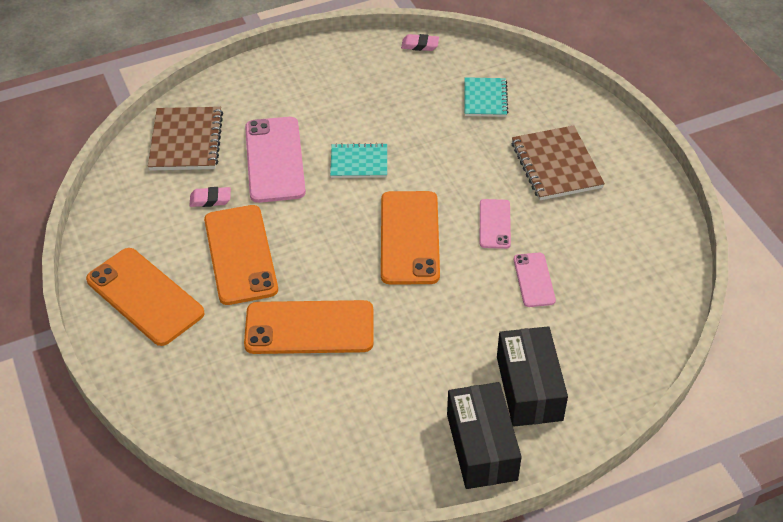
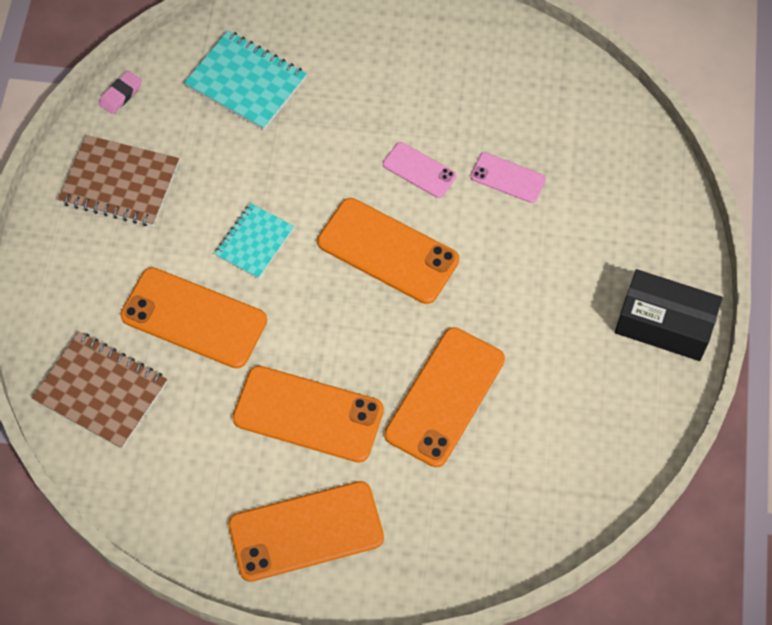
camera: 60 degrees left, 15 degrees up
(210, 199) = (209, 407): pink eraser -> none
(275, 160) = (194, 318): pink phone -> orange phone
(485, 99) = (246, 82): turquoise notebook -> turquoise notebook, size x1.53
(529, 388) = (625, 252): black box -> none
(556, 165) = (380, 76): brown notebook -> brown notebook (120, 183)

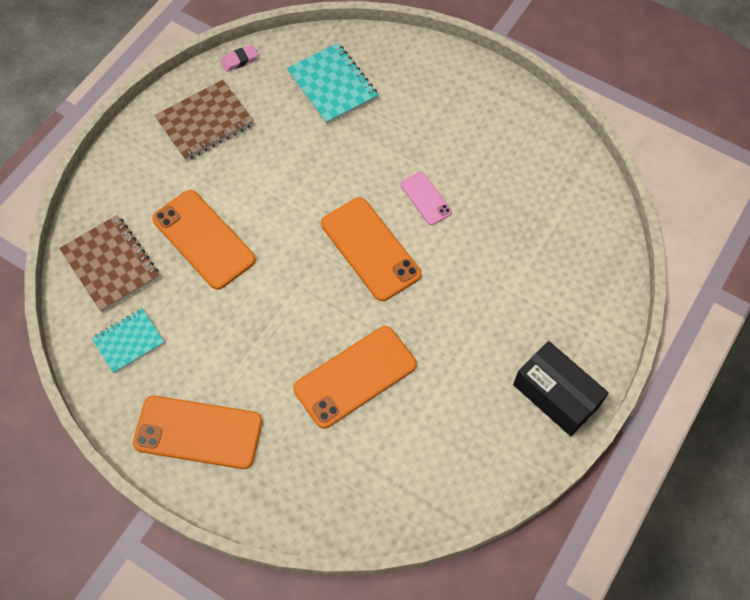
camera: 25 degrees right, 0 degrees up
(120, 183) = (205, 122): brown notebook -> brown notebook turned 75 degrees counterclockwise
(254, 242) = (276, 202): turquoise notebook -> turquoise notebook (129, 341)
(308, 414) = (247, 345): orange phone -> none
(508, 178) = (490, 231): pink phone -> none

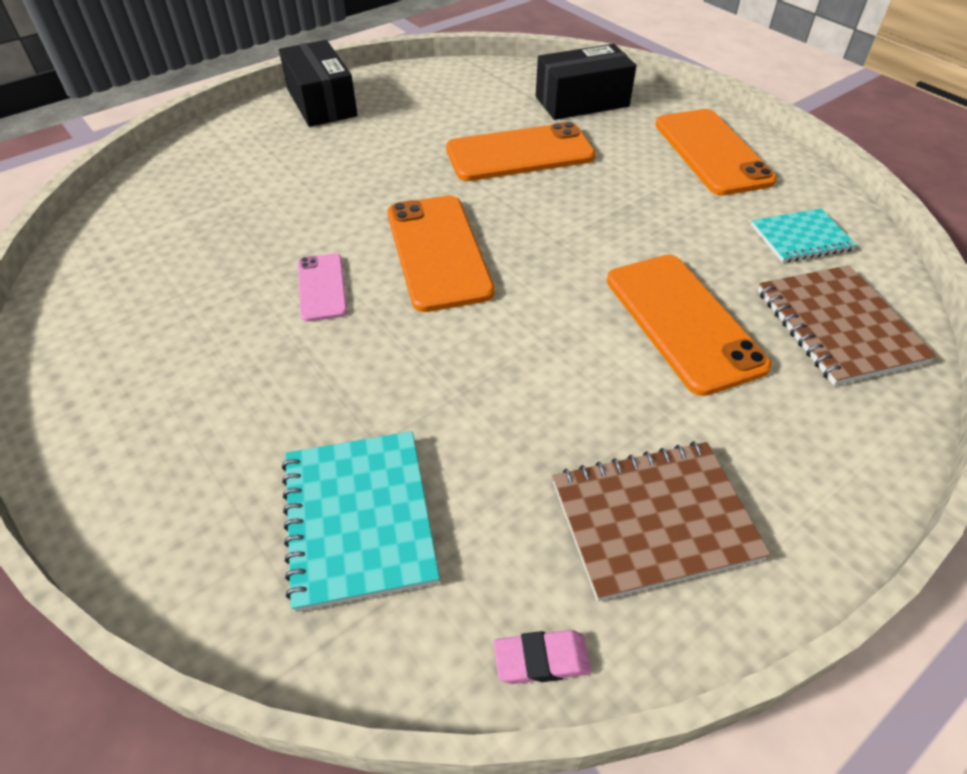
camera: 160 degrees left, 15 degrees down
(198, 432) = (712, 152): orange phone -> orange phone turned 45 degrees clockwise
(326, 479) = (582, 101): none -> black box

